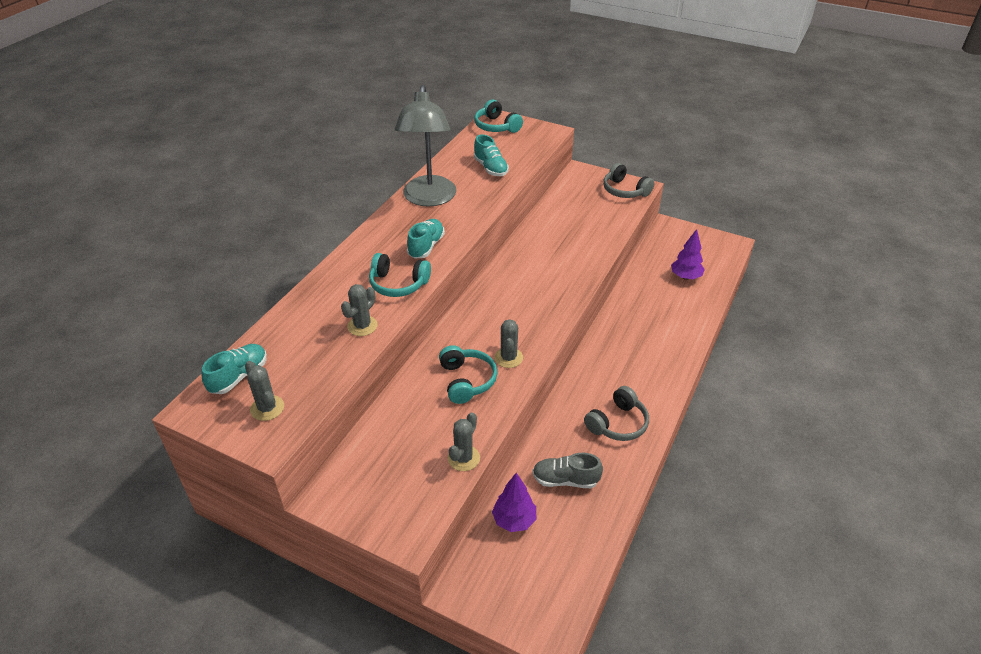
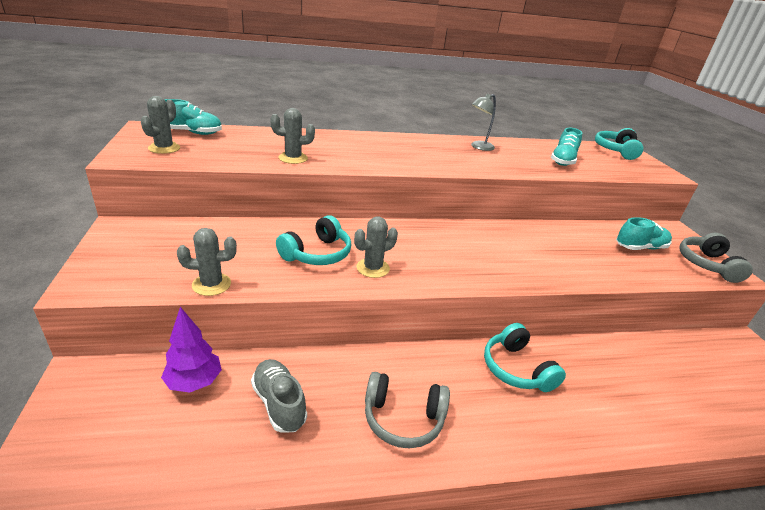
camera: 50 degrees right, 10 degrees down
(398, 284) = (360, 159): turquoise headphones -> turquoise headphones (516, 369)
(426, 246) = (422, 159): turquoise shoe -> turquoise shoe (640, 247)
(429, 199) = (478, 147): grey lamp -> grey lamp, size x0.45
(685, 277) = (701, 390): purple tree -> none

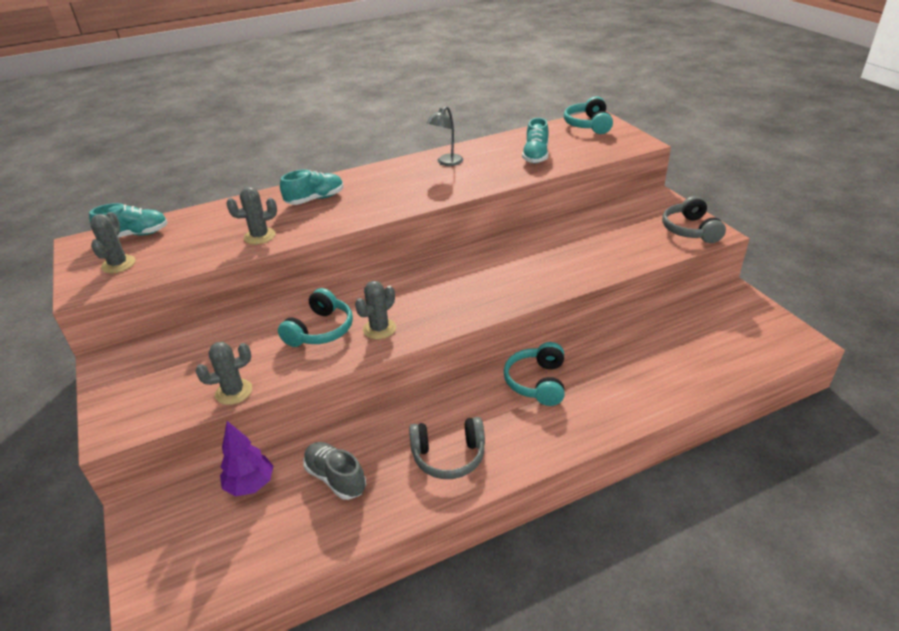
camera: 10 degrees left, 5 degrees up
(516, 369) = (537, 382): turquoise headphones -> turquoise headphones turned 45 degrees clockwise
(640, 247) = (628, 229): turquoise shoe -> turquoise shoe (315, 199)

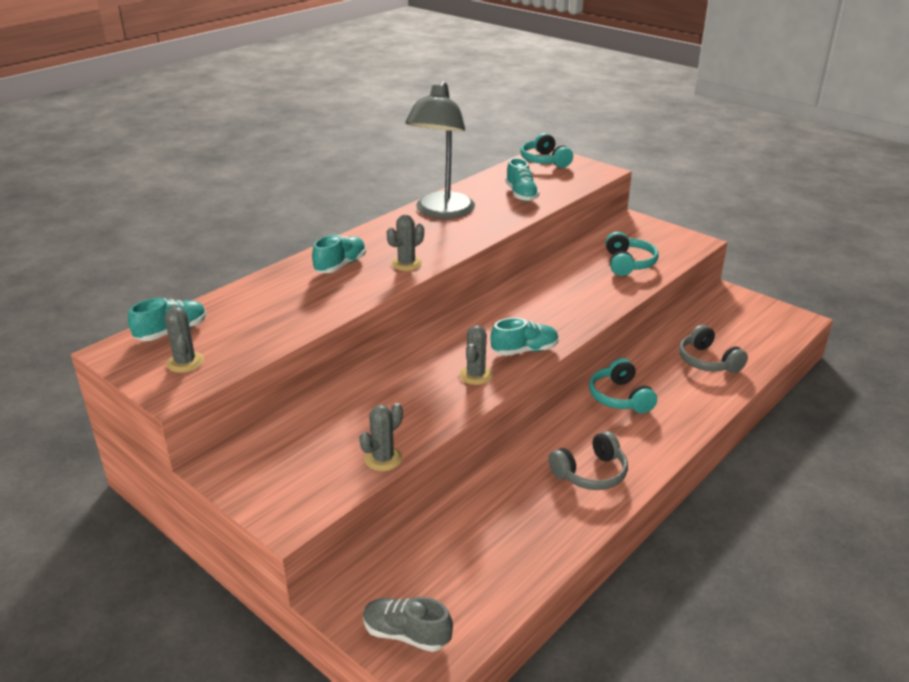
camera: 25 degrees left, 5 degrees down
(250, 485) = (428, 546): purple tree -> none
(260, 236) = (317, 308): grey cactus -> grey cactus (406, 264)
(320, 330) = (419, 388): turquoise headphones -> turquoise headphones (628, 263)
(335, 478) = (505, 517): grey shoe -> grey shoe (406, 634)
(444, 314) = (524, 350): none -> turquoise shoe
(446, 162) = (441, 212): grey lamp -> grey lamp, size x2.21
(690, 230) = (677, 243): grey headphones -> grey headphones (707, 361)

